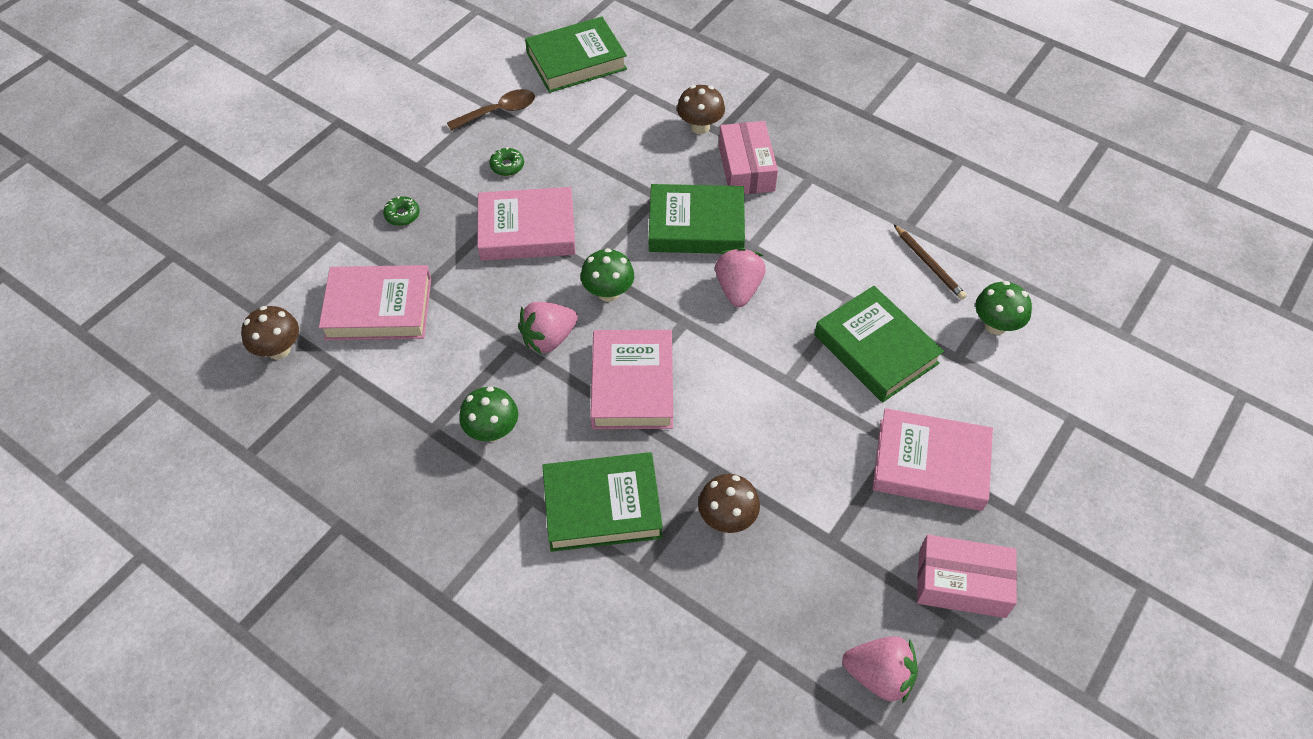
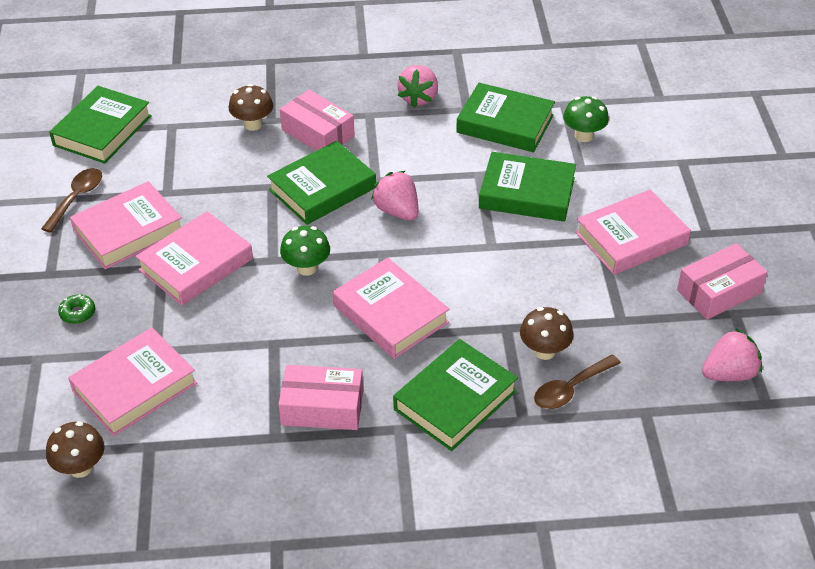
camera: 40 degrees left, 10 degrees down
(492, 431) = (322, 407): green mushroom -> pink box
(507, 166) = (128, 231): green donut -> pink book
(548, 339) = (296, 323): pink strawberry -> pink strawberry (419, 98)
(711, 573) = (570, 389): none -> brown spoon
(928, 264) = (505, 124): brown pencil -> green book

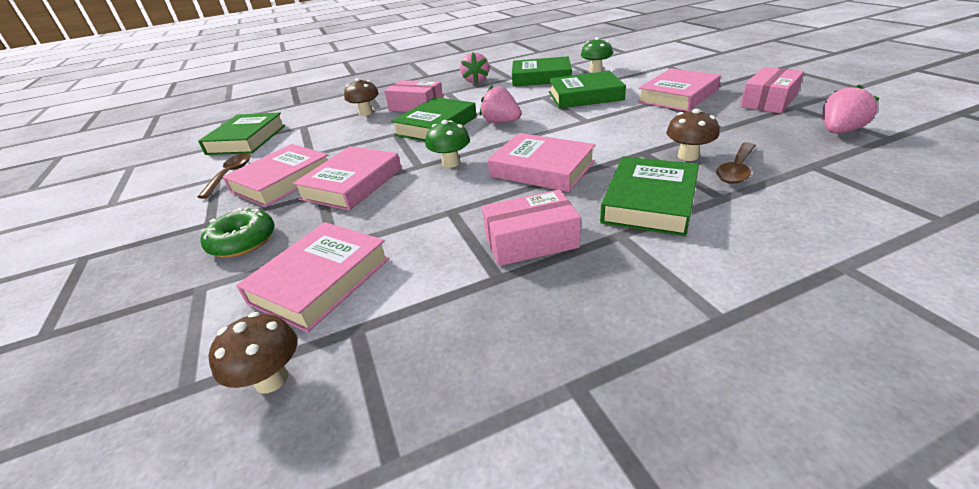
camera: 15 degrees left, 10 degrees down
(78, 313) = (243, 241): green donut -> green donut, size x1.79

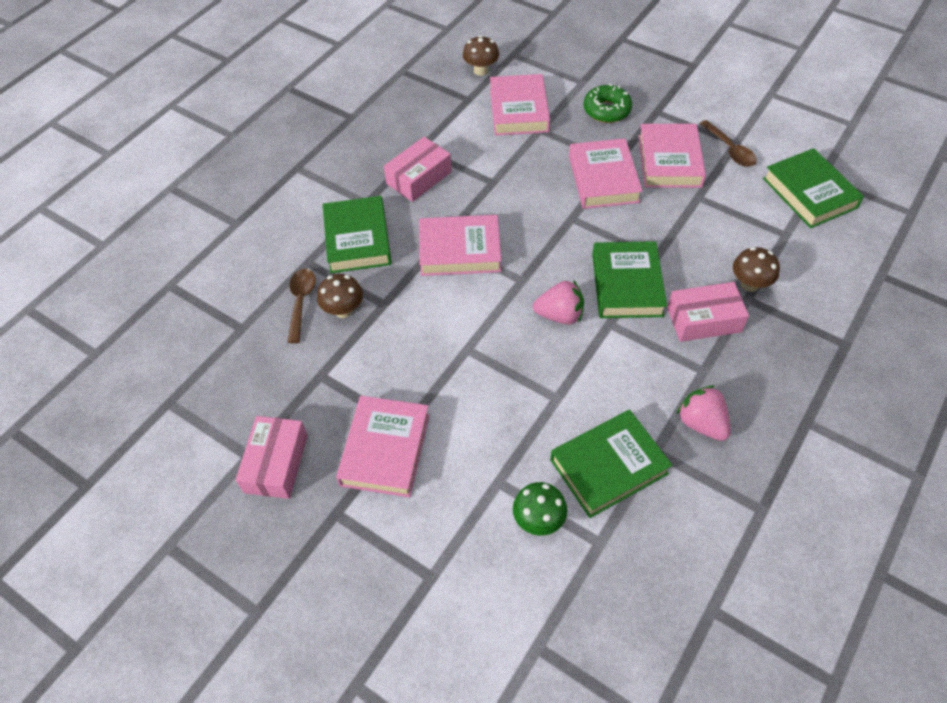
camera: 145 degrees right, 20 degrees up
(451, 163) = (546, 231): green mushroom -> none
(585, 96) = (503, 415): green book -> none
(839, 131) = (211, 402): pink strawberry -> none

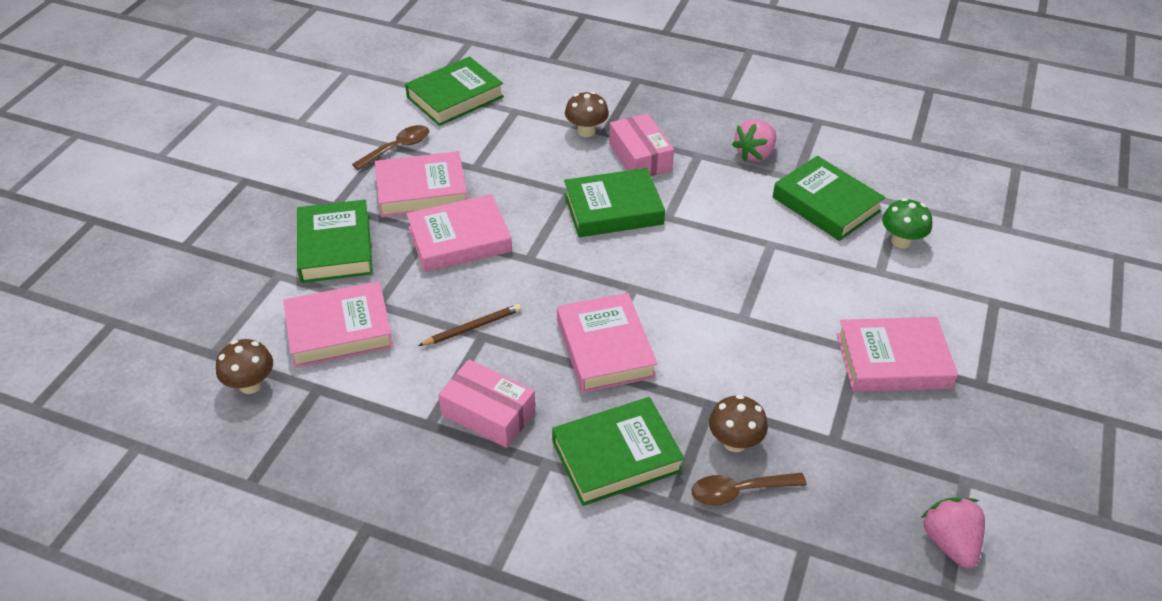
camera: 105 degrees left, 10 degrees down
(276, 463) = (959, 451): pink box -> none
(503, 177) = (472, 327): none -> brown pencil
(560, 315) = (670, 253): pink strawberry -> pink strawberry (949, 543)
(606, 110) = (335, 247): green donut -> green book

